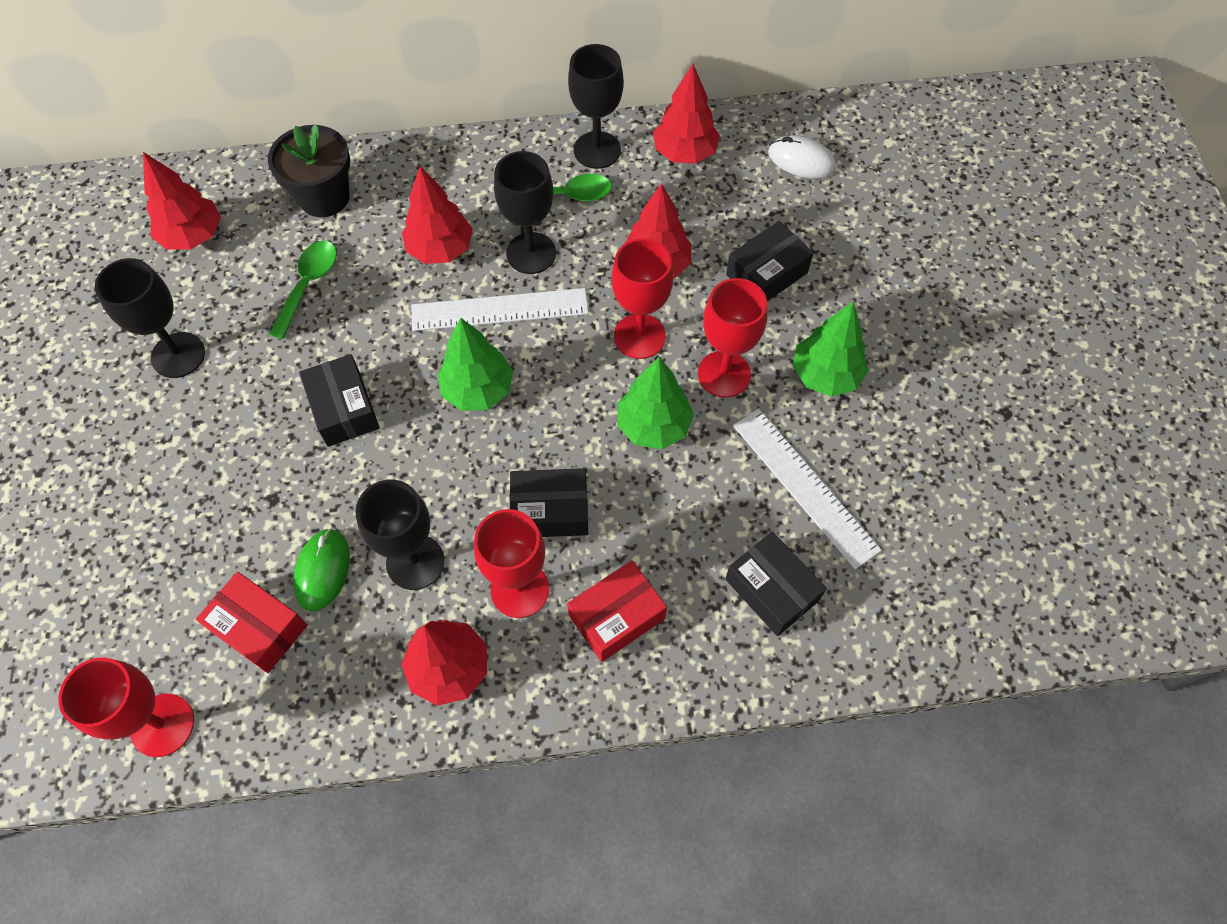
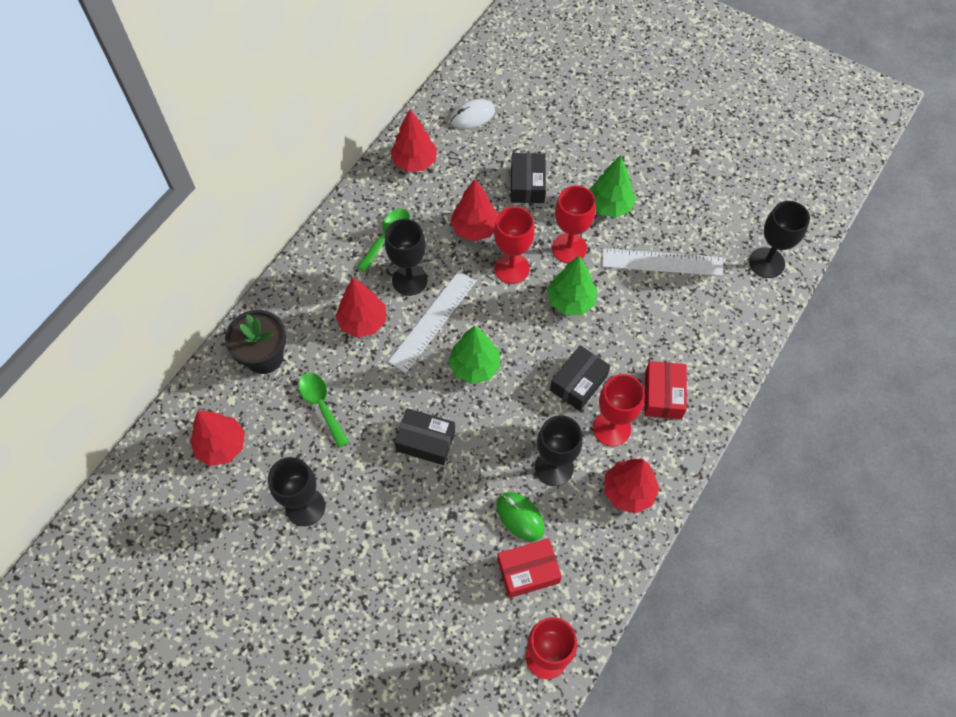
camera: 50 degrees left, 0 degrees up
(597, 150) = (371, 200): black goblet -> black goblet (766, 263)
(772, 589) = (704, 317): black box -> none

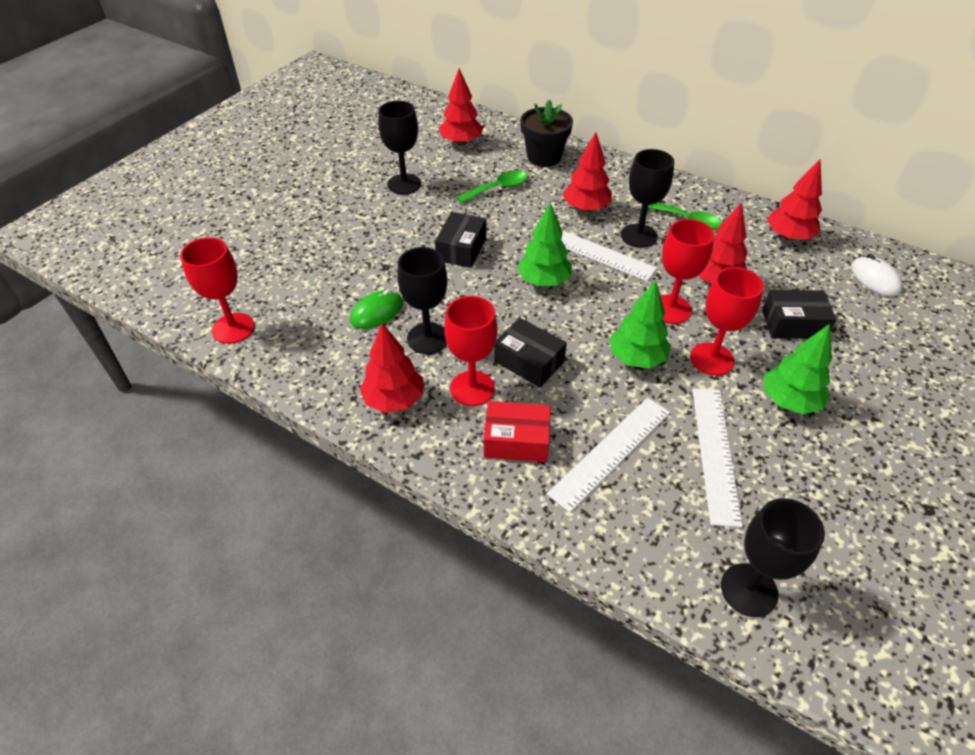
camera: 90 degrees right, 15 degrees down
(528, 571) = (320, 317): red box -> none
(667, 330) = (611, 452): none -> white ruler

